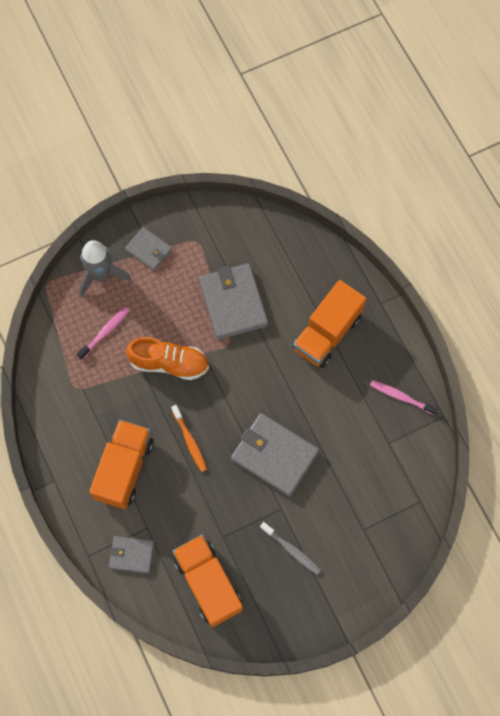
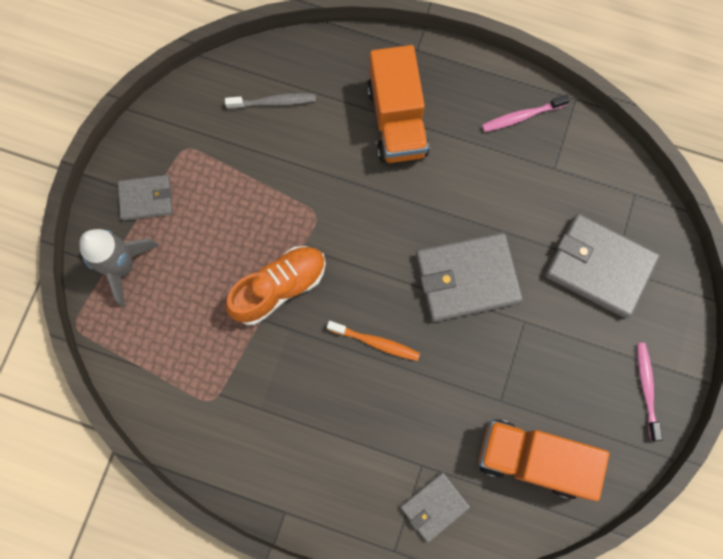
camera: 45 degrees left, 5 degrees up
(105, 332) = (184, 318): pink toothbrush -> pink toothbrush (646, 388)
(124, 469) = (341, 431): orange truck -> none
(233, 302) = (281, 173): grey wallet -> grey wallet (599, 267)
(291, 550) = (573, 350): grey toothbrush -> grey toothbrush (274, 102)

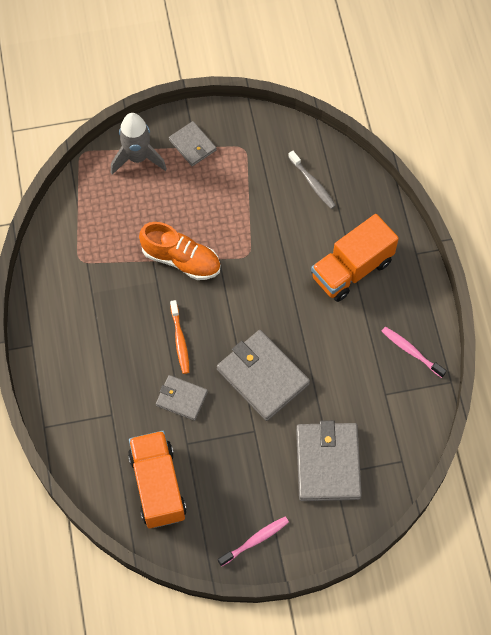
camera: 60 degrees right, 10 degrees down
(434, 506) = (88, 437): grey wallet -> grey wallet (181, 398)

